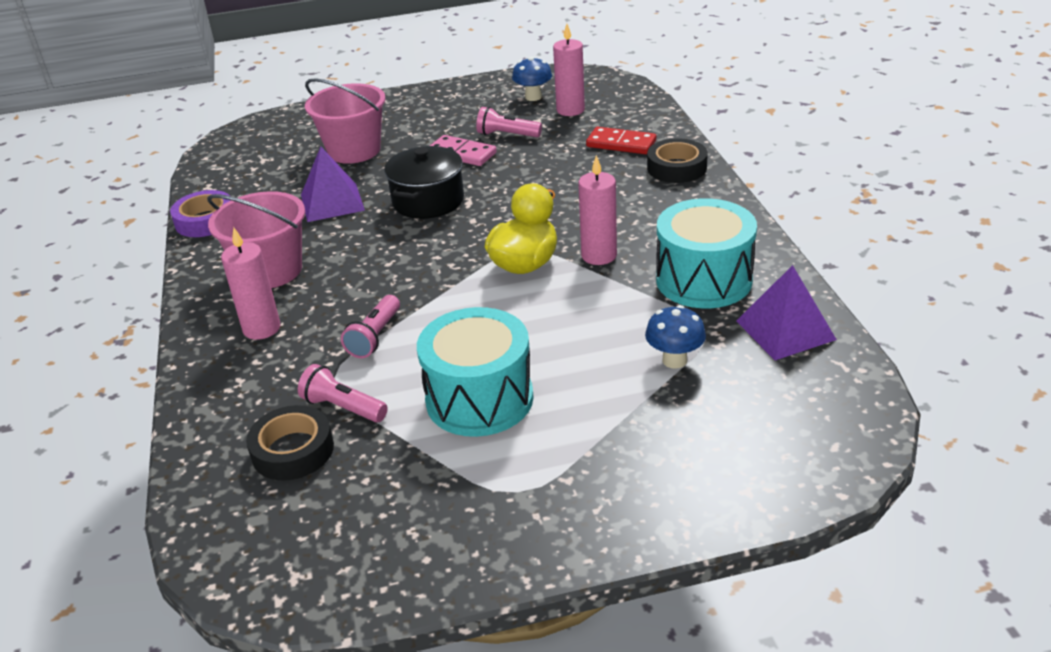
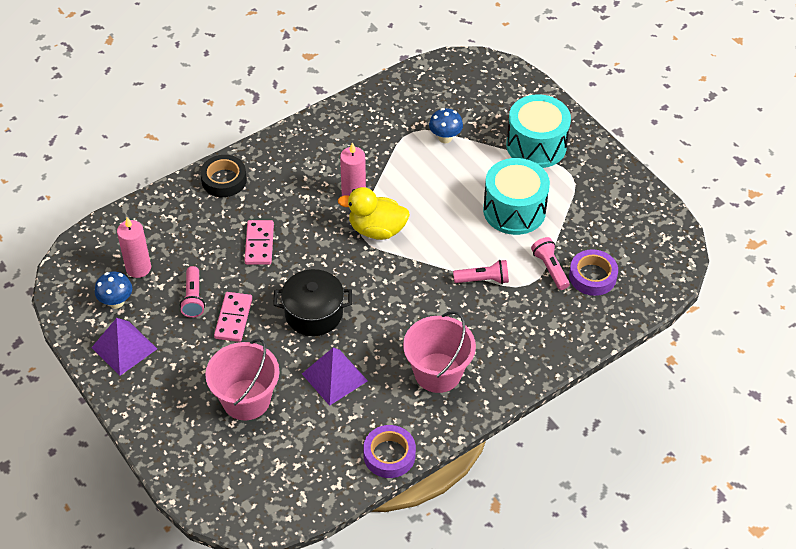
camera: 115 degrees left, 15 degrees up
(262, 328) = (501, 345): pink candle -> none
(293, 450) = (592, 276): black tape -> purple tape
(343, 407) = (550, 268): pink flashlight -> pink flashlight turned 150 degrees clockwise
(557, 179) = (259, 244): none -> pink domino
(621, 144) = (193, 220): red domino -> none
(703, 280) = (362, 140): turquoise drum -> turquoise drum (536, 145)
(785, 330) = (399, 99): purple pyramid -> purple pyramid (124, 348)

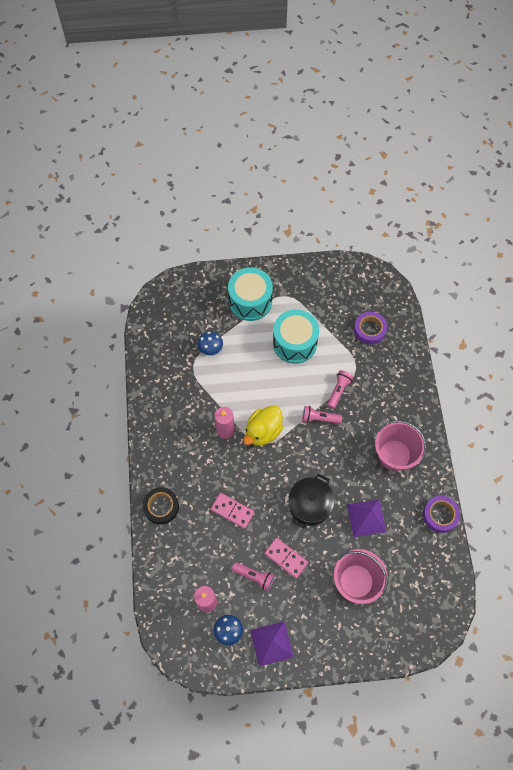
camera: 60 degrees left, 15 degrees up
(550, 268) = (351, 349): pink flashlight -> pink flashlight (319, 418)

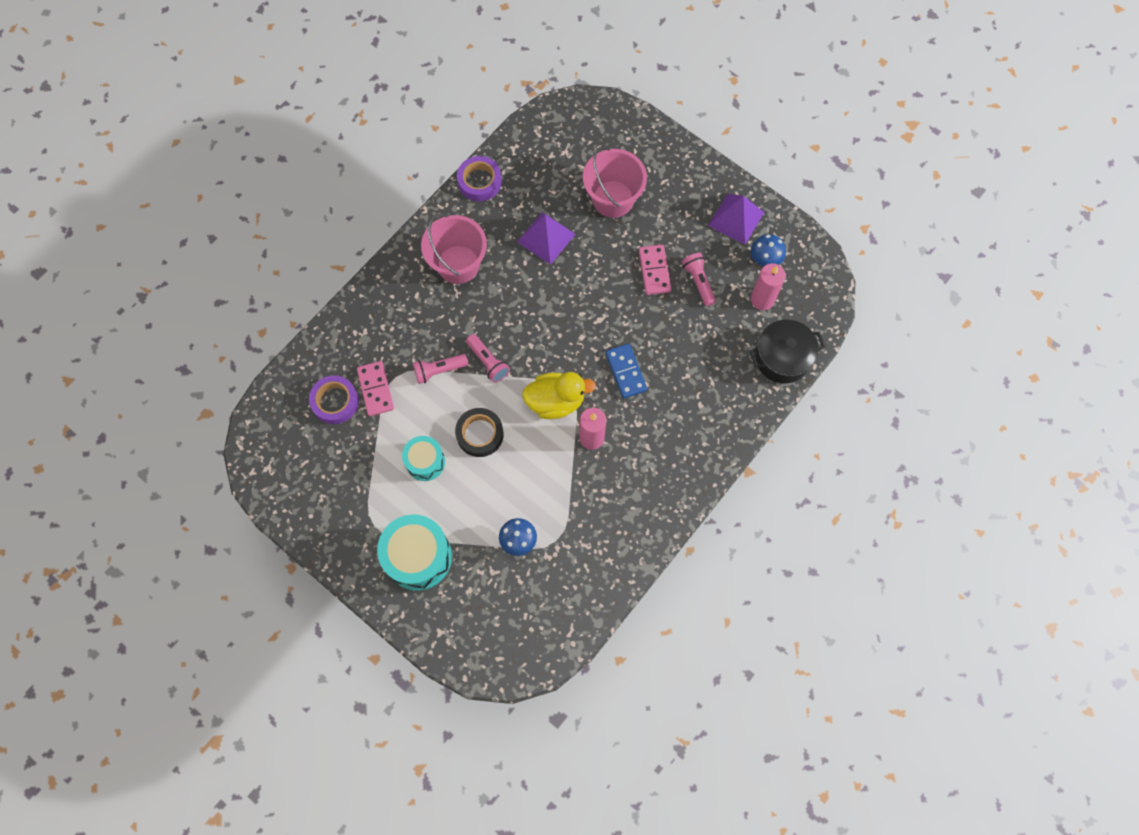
camera: 135 degrees left, 5 degrees up
(161, 507) = (727, 421): black tape -> black tape (480, 434)
(232, 511) = (662, 355): pink domino -> pink domino (375, 389)
(243, 482) = (626, 372): none -> blue domino
(294, 343) = (425, 462): turquoise drum -> turquoise drum, size x0.60
(309, 505) = (585, 294): black pot -> black pot (782, 358)

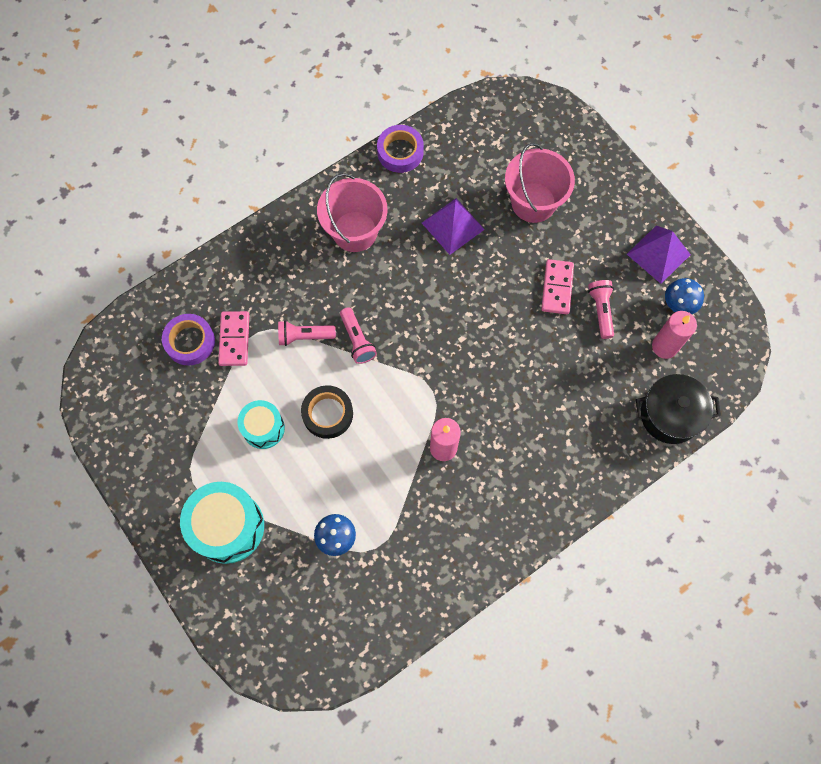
camera: 15 degrees right, 0 degrees up
(556, 401) = (416, 399): yellow duck -> none
(626, 372) = (498, 387): blue domino -> none

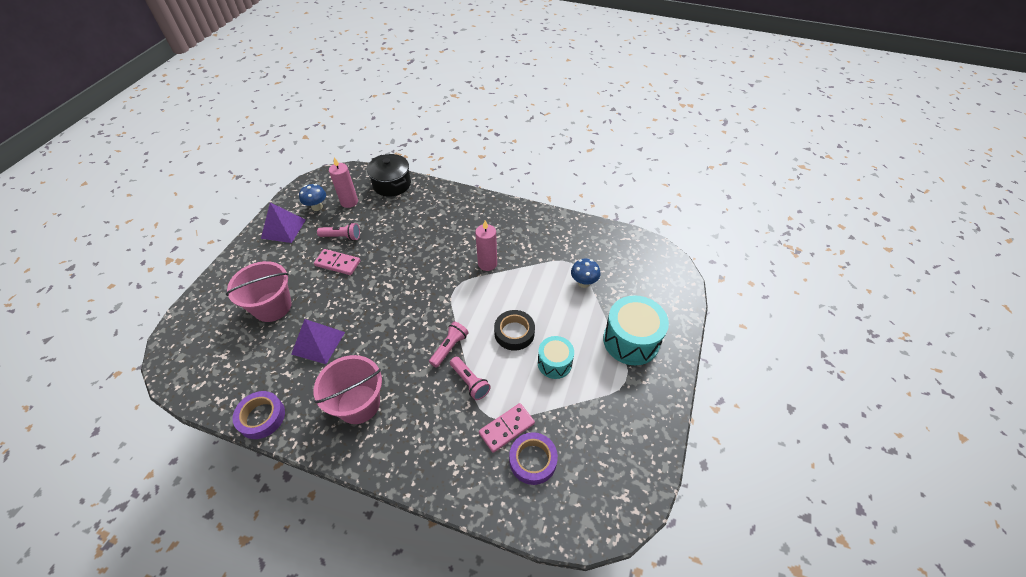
camera: 125 degrees left, 20 degrees down
(557, 288) = (337, 263): pink domino -> pink domino turned 45 degrees clockwise
(601, 310) = (342, 237): pink flashlight -> pink flashlight turned 135 degrees counterclockwise

